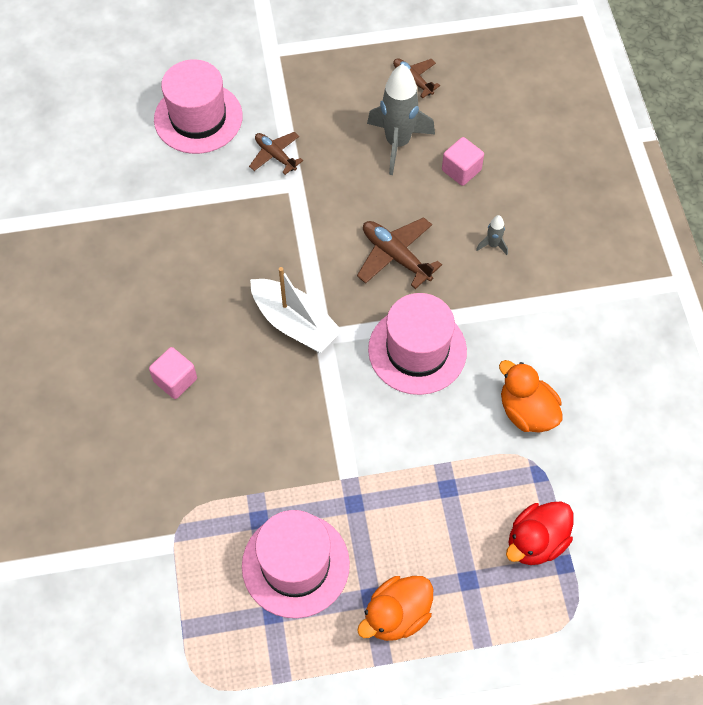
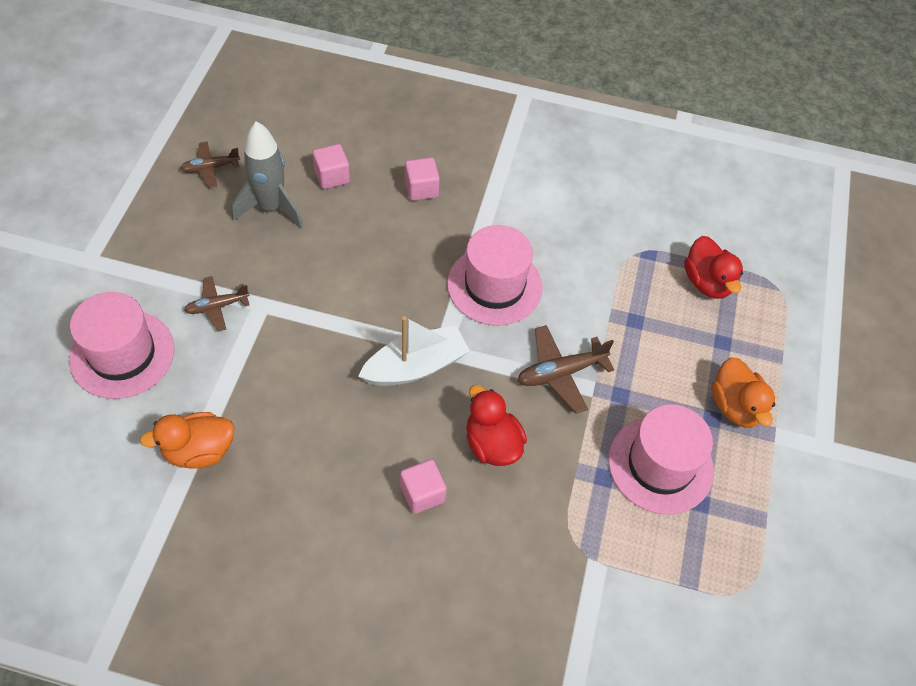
camera: 70 degrees left, 5 degrees down
(248, 414) = (492, 444): none -> red duck
(396, 256) = (391, 260): brown plane -> brown plane (561, 373)
(492, 245) = (421, 189): grey rocket -> pink cube
(526, 411) = (590, 237): orange duck -> orange duck (199, 451)

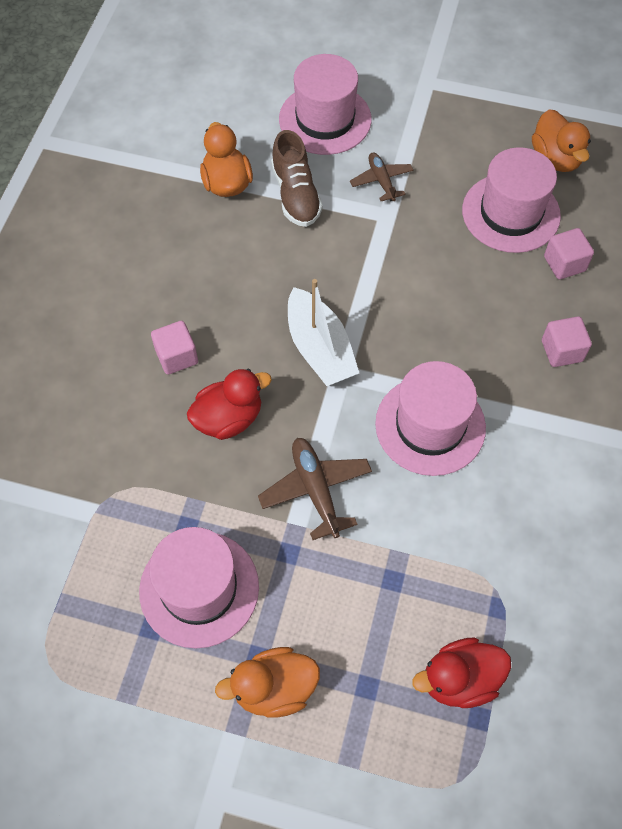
camera: 95 degrees right, 5 degrees up
(210, 168) = (556, 158): brown plane -> orange duck
(224, 383) = (296, 194): none -> brown shoe
(271, 208) = (511, 213): grey rocket -> pink hat

